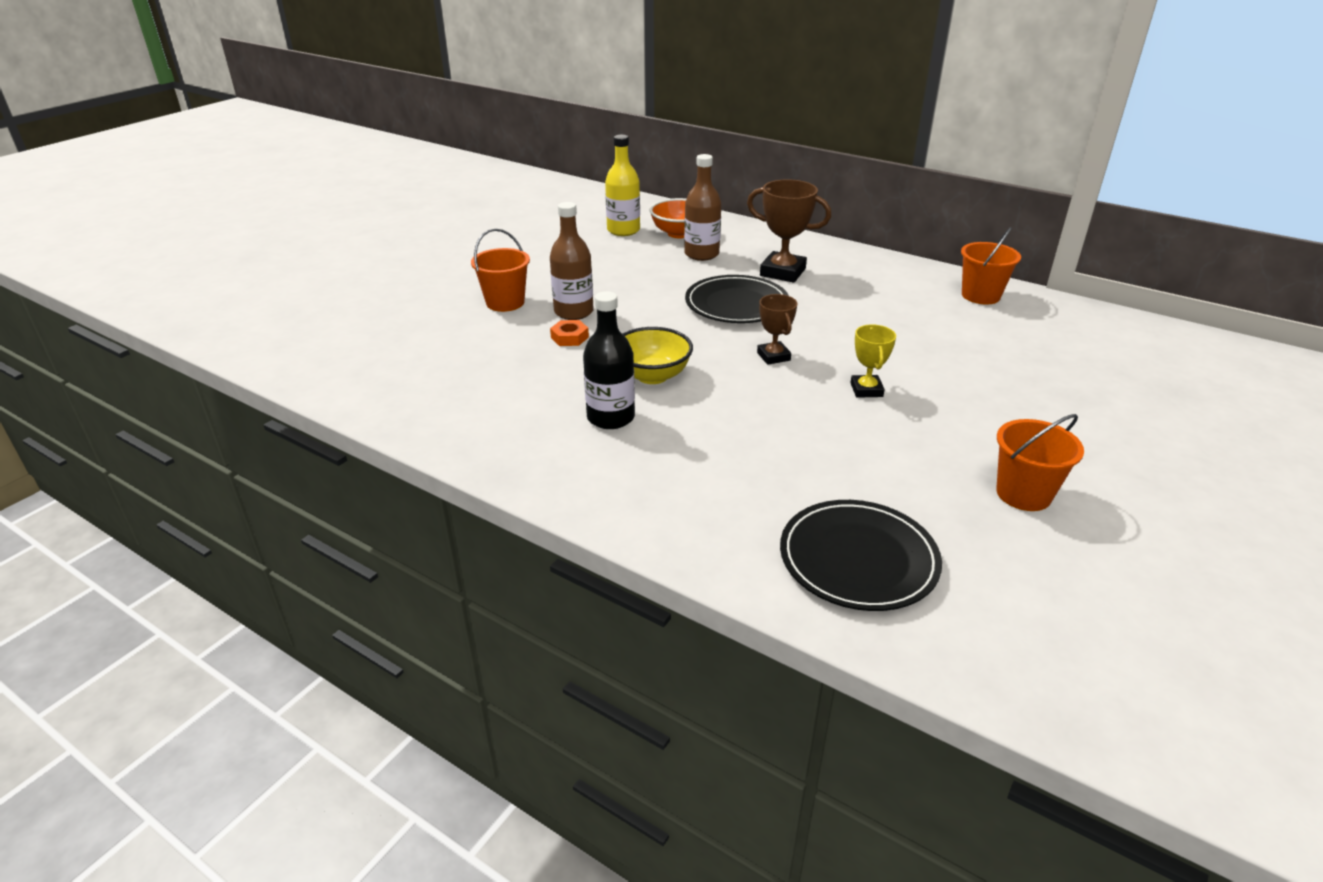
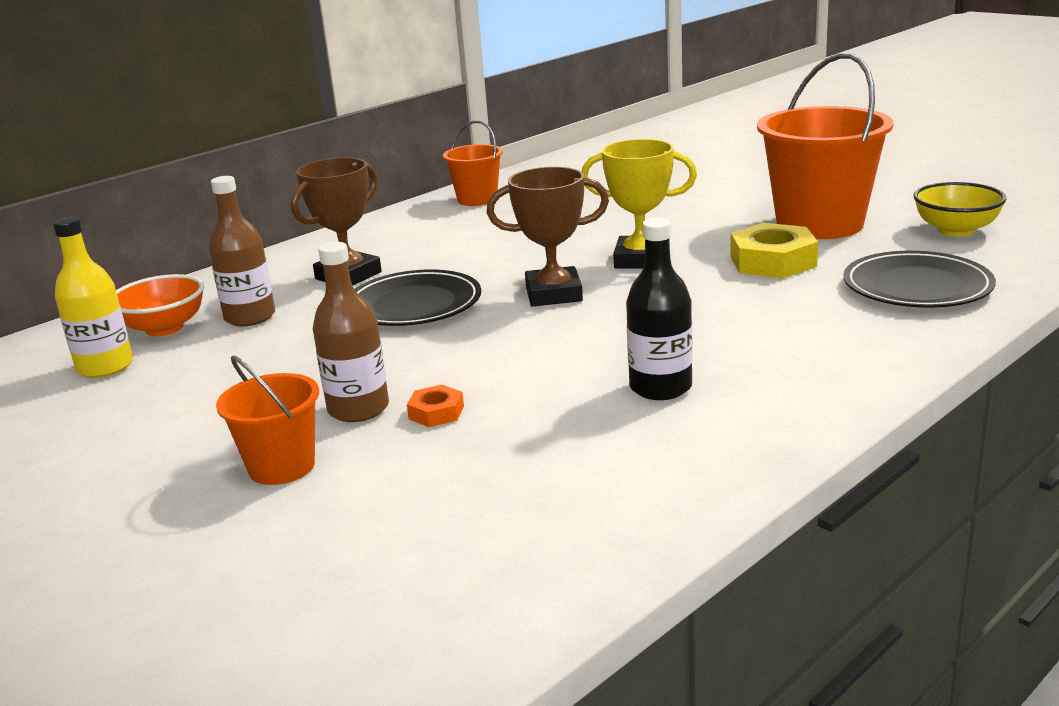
camera: 75 degrees left, 10 degrees down
(652, 375) = (568, 360): yellow bowl -> yellow bowl (955, 230)
(773, 356) = (553, 294): brown trophy -> brown trophy, size x1.69
(866, 390) = (641, 259): yellow trophy -> yellow trophy, size x1.69
(892, 464) = (773, 261): none -> yellow nut
(1023, 494) = (819, 224): orange bucket -> orange bucket, size x1.88

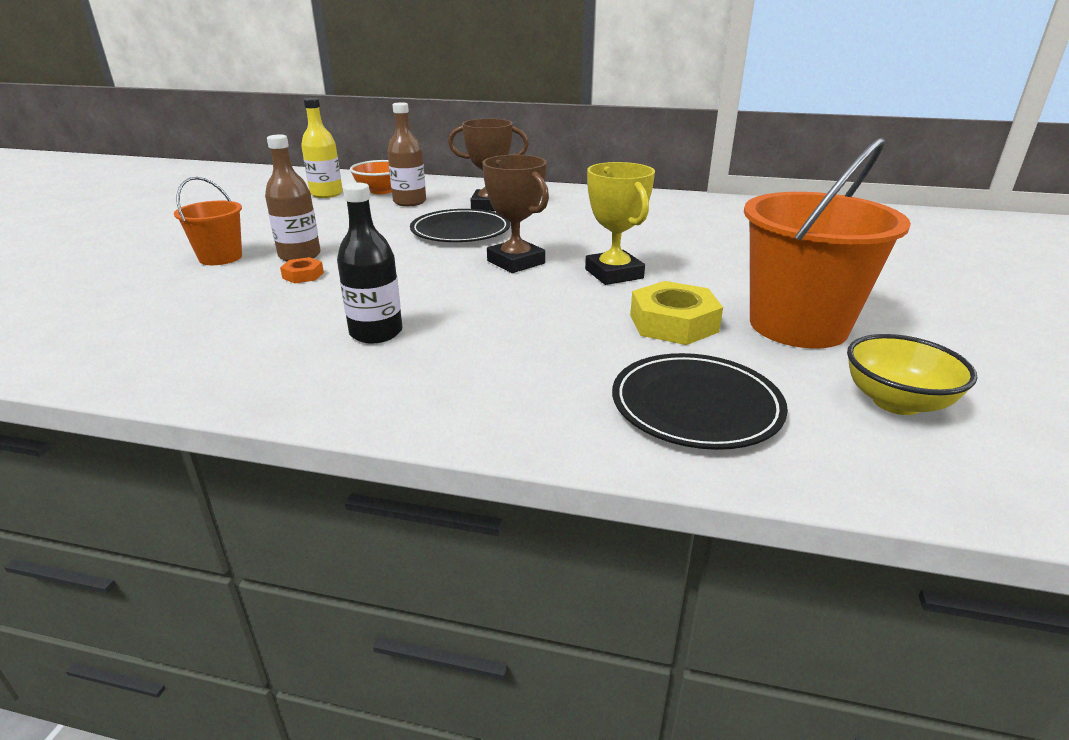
camera: 55 degrees right, 5 degrees up
(477, 199) = (662, 202): orange bucket -> none

